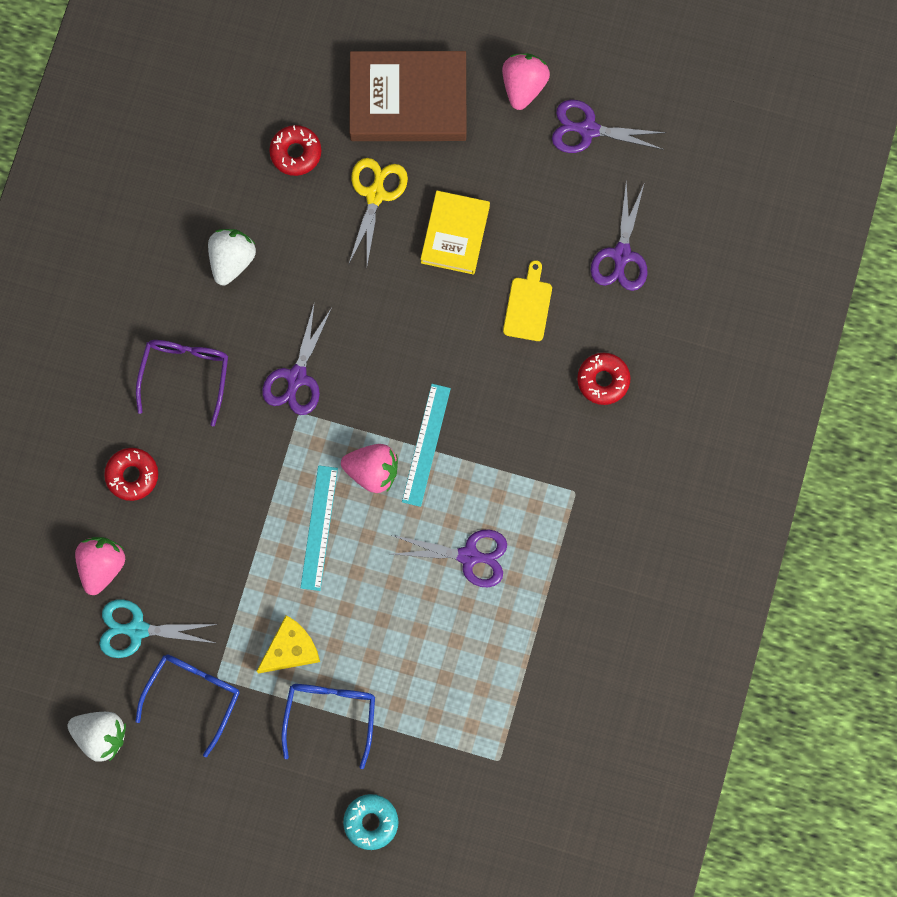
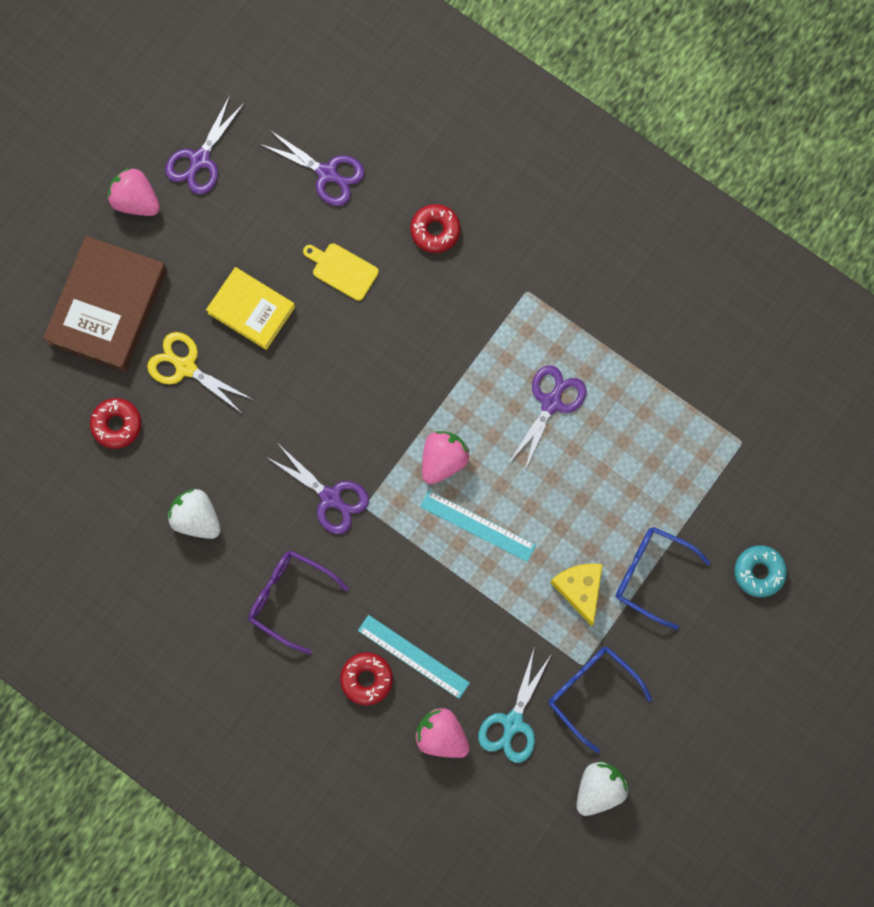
camera: 70 degrees left, 0 degrees up
(426, 445) = (436, 404): turquoise ruler -> turquoise ruler (413, 656)

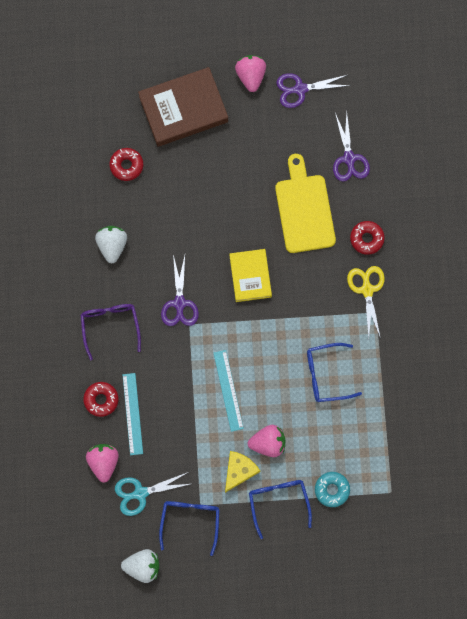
camera: 50 degrees right, 0 degrees up
(185, 367) = (185, 174): yellow scissors -> yellow scissors (367, 289)
(251, 310) = (243, 181): yellow book -> yellow book (250, 276)
(342, 270) = (304, 209): yellow cutting board -> yellow cutting board, size x1.90
(443, 460) = (248, 344): pink strawberry -> pink strawberry (268, 443)
(551, 402) = (326, 375): purple scissors -> blue glasses
(759, 572) = (328, 558): turquoise donut -> turquoise donut (332, 489)

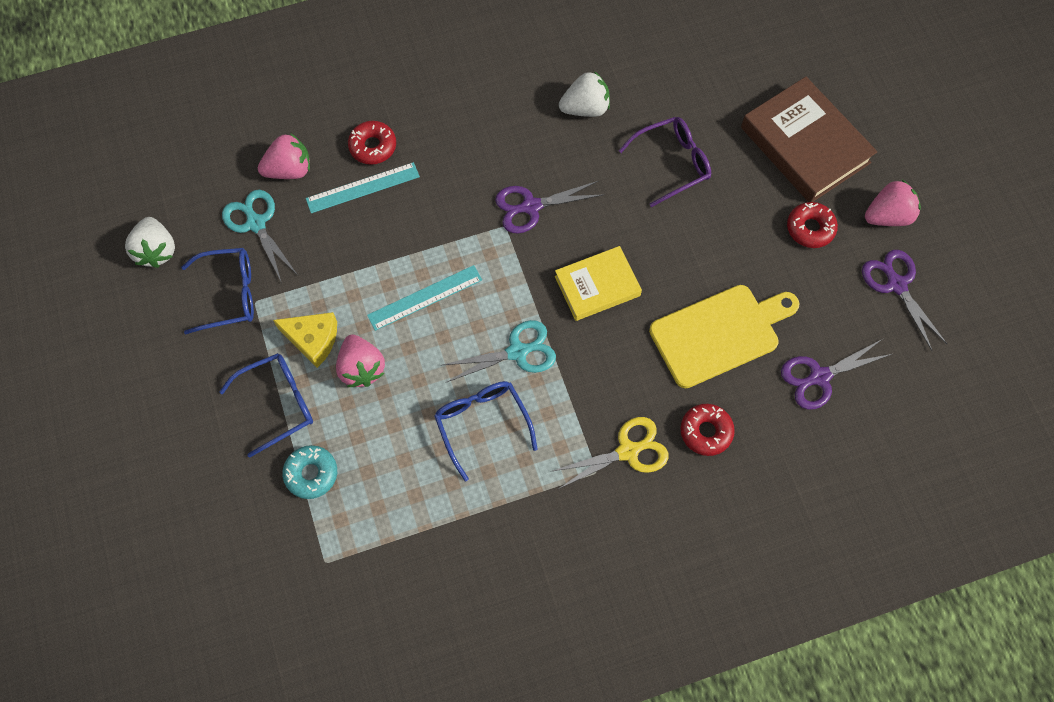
camera: 75 degrees right, 10 degrees down
(110, 326) = (475, 133): purple glasses -> purple glasses (672, 163)
(126, 165) = (700, 98): red donut -> red donut (810, 228)
(283, 339) = (518, 352): none -> turquoise scissors

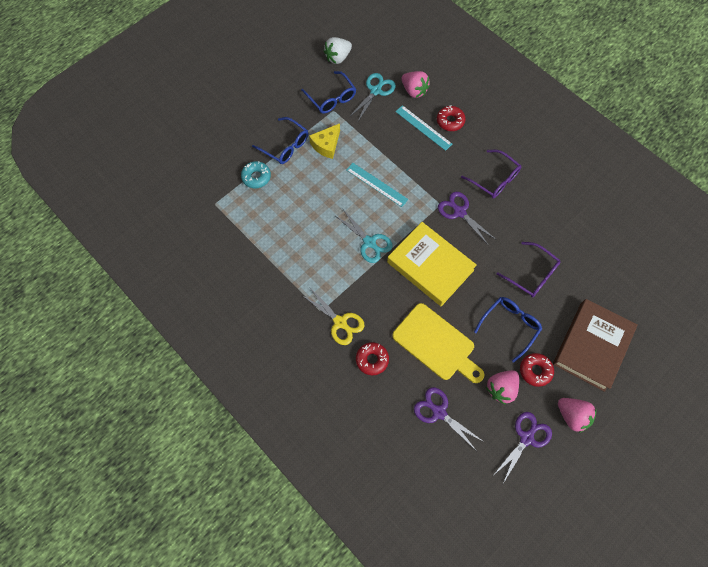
camera: 65 degrees right, 0 degrees up
(313, 340) = (326, 145): yellow cheese -> yellow cheese turned 45 degrees clockwise
(361, 368) = (322, 173): pink strawberry -> pink strawberry (501, 388)
(482, 424) = (320, 243): blue glasses -> blue glasses (510, 326)
(502, 136) = (494, 179): none -> purple glasses
(585, 108) = (539, 213): white strawberry -> none
(597, 286) = (430, 266): yellow book -> yellow book, size x1.60

